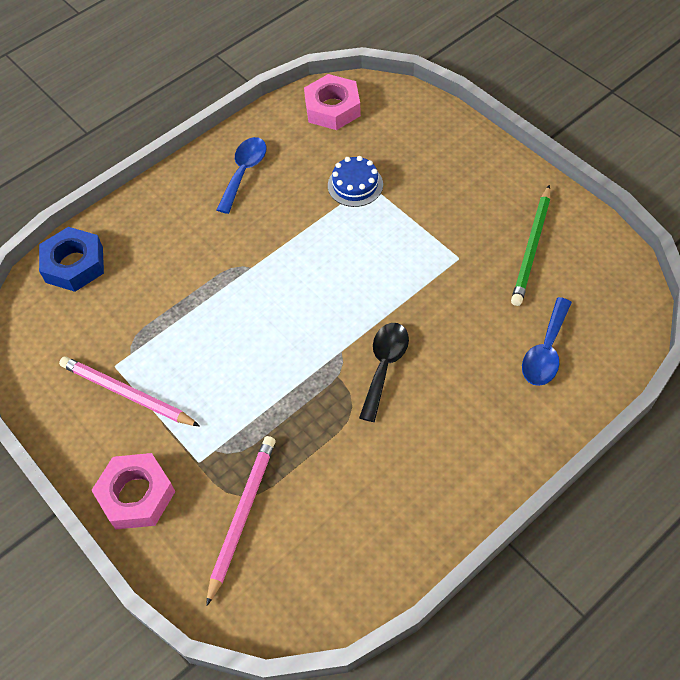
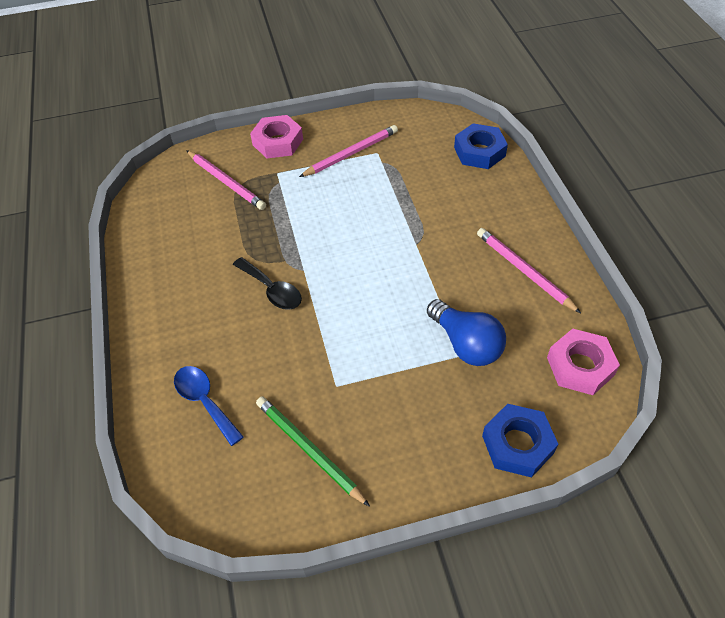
camera: 115 degrees right, 5 degrees down
(244, 172) = (524, 271): blue spoon -> pink pencil
(355, 185) = (466, 344): blue cake -> blue light bulb
(431, 123) = (517, 444): none -> blue nut

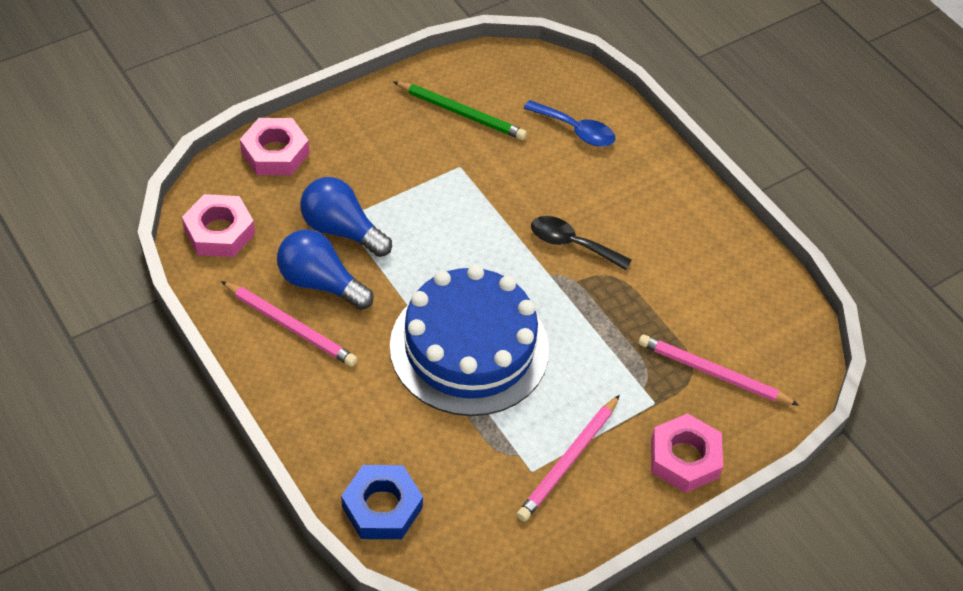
camera: 155 degrees right, 0 degrees up
(389, 229) = (469, 347): none -> blue cake
(494, 300) = (320, 283): none -> blue light bulb
(517, 444) = (275, 153): blue nut -> pink nut

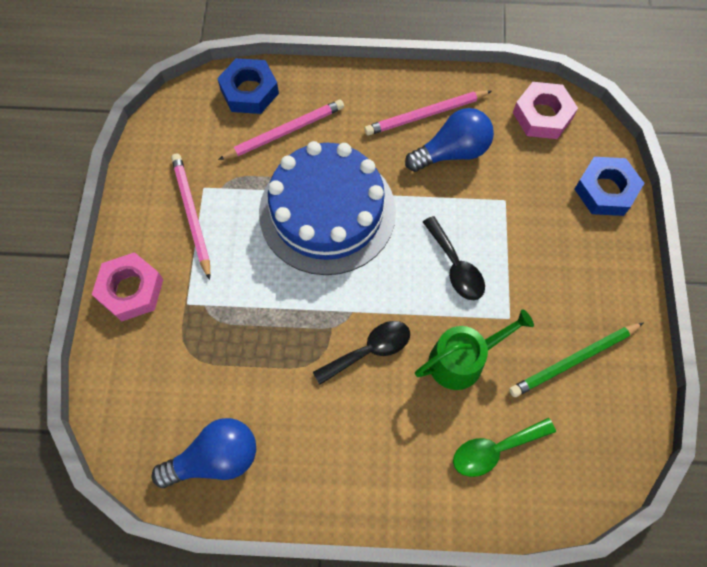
camera: 130 degrees right, 15 degrees up
(275, 153) = (605, 190): pink nut -> blue nut
(341, 230) = (494, 192): blue light bulb -> blue light bulb (215, 458)
(443, 223) = (455, 266): none -> black spoon
(523, 180) = (462, 359): none -> green watering can
(576, 130) = (495, 449): blue spoon -> green spoon
(713, 373) = (175, 366): pink pencil -> pink pencil (284, 132)

